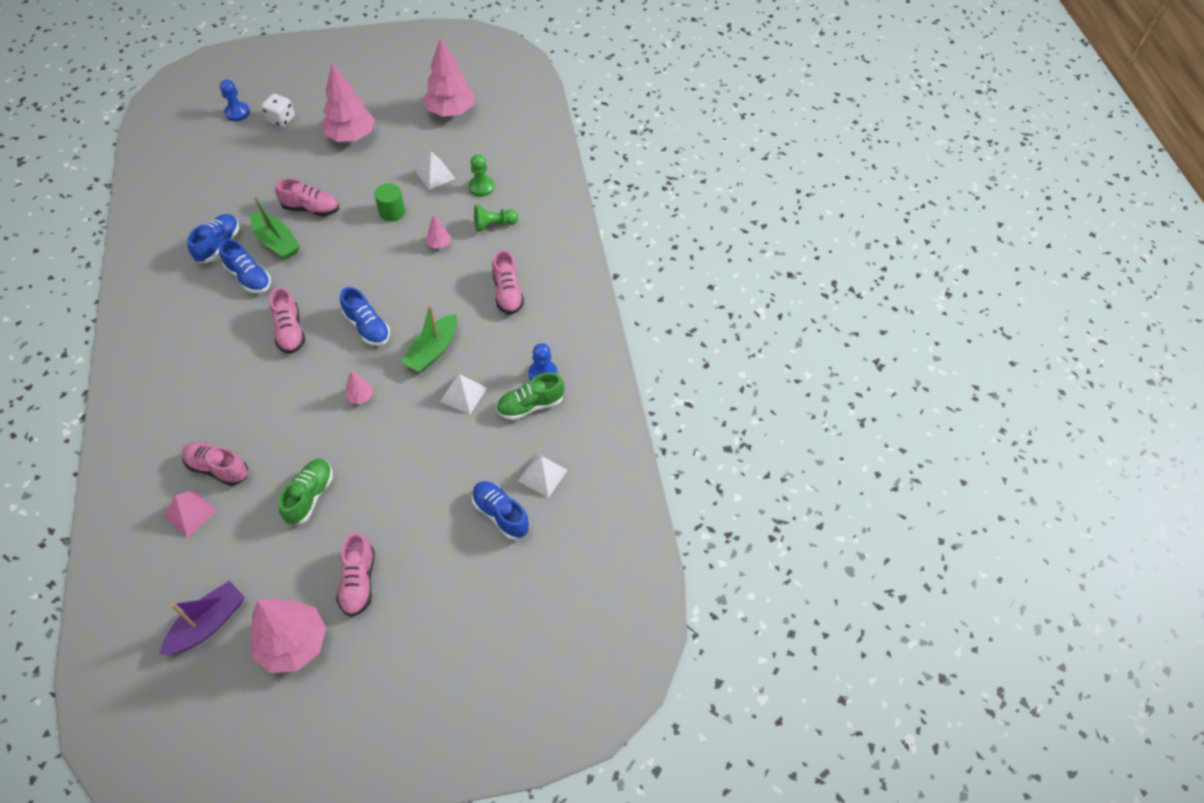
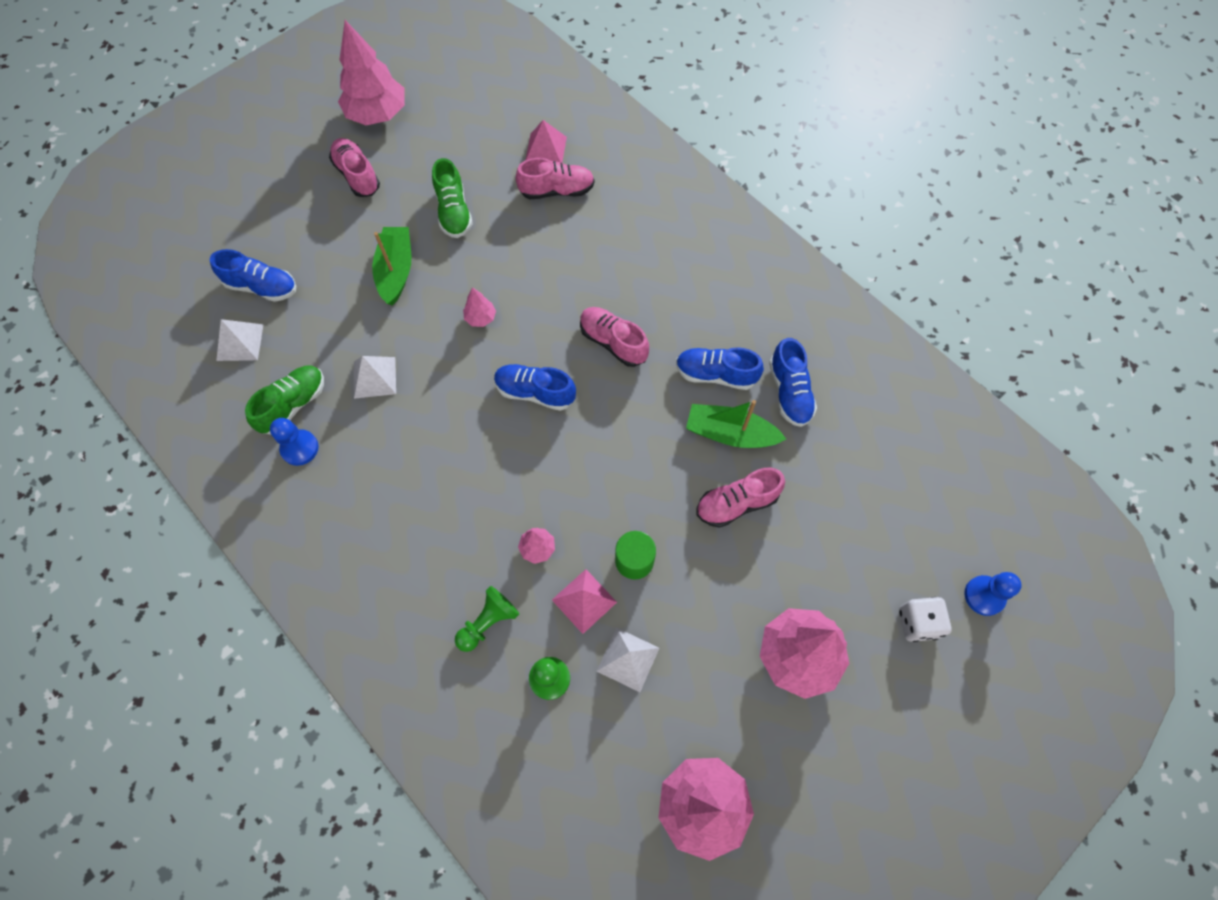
camera: 150 degrees right, 10 degrees up
(208, 624) = (456, 94): purple boat -> none
(433, 350) = (442, 406): green boat -> green boat (396, 271)
(435, 208) = (584, 600): none -> pink pyramid
(507, 293) = (404, 528): pink shoe -> none

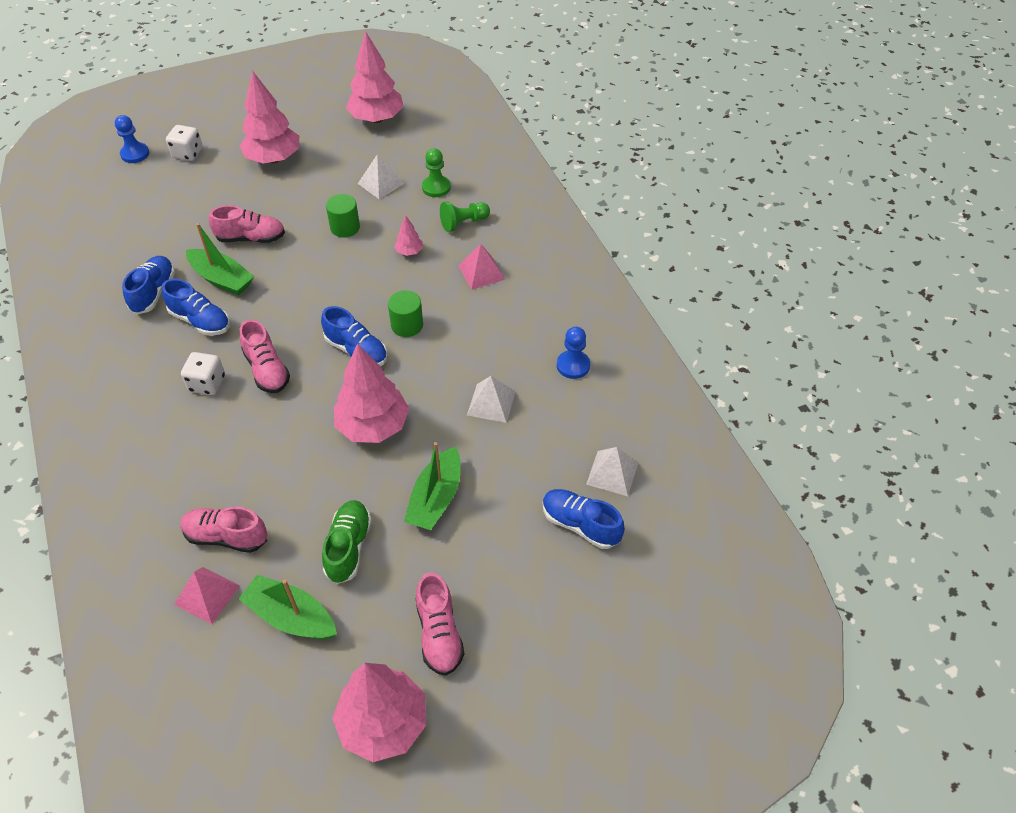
camera: 160 degrees left, 15 degrees down
(293, 405) = (571, 401): green shoe -> none
(474, 154) = (291, 616): none -> green boat
(480, 318) = (373, 426): pink tree -> pink tree, size x2.24
(496, 441) = (407, 325): none -> green cylinder
(584, 600) = (392, 217): pink pyramid -> pink pyramid (481, 272)
(661, 310) = (207, 383): none -> white dice

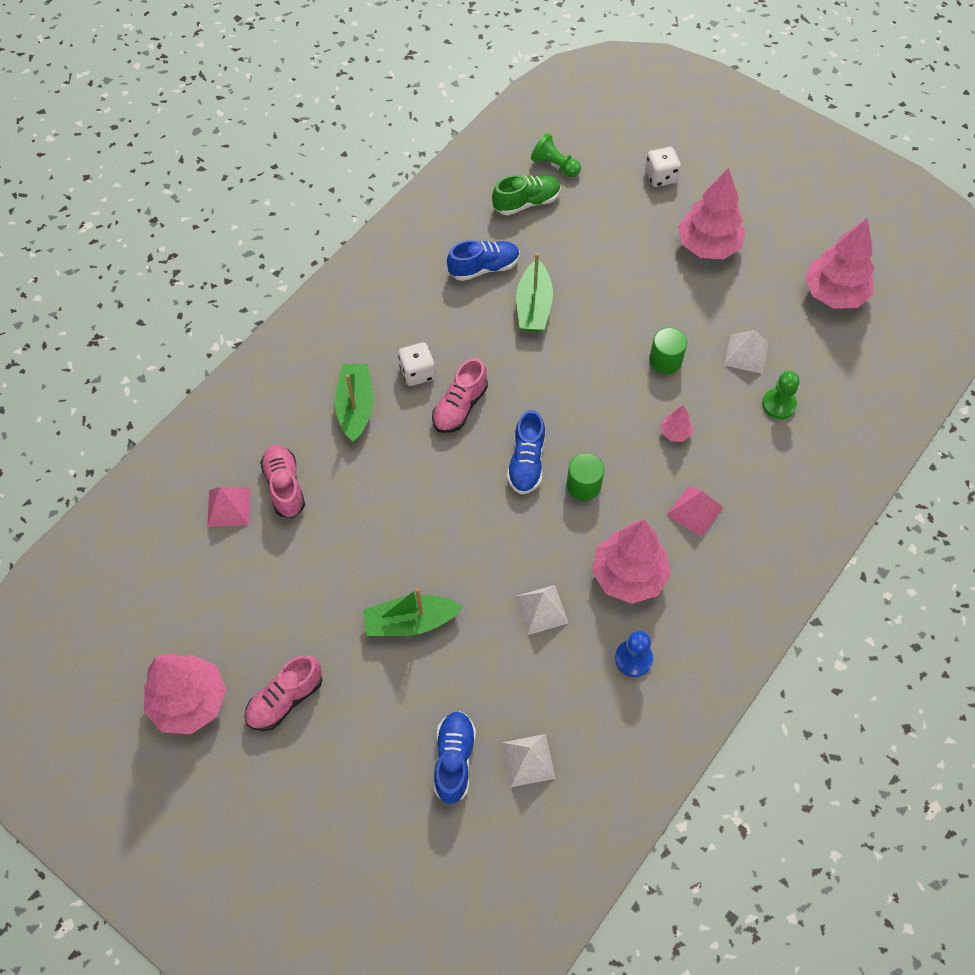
camera: 60 degrees right, 10 degrees up
(135, 154) = (628, 139): blue pawn -> none
(200, 321) = (478, 322): blue shoe -> none
(251, 238) = (596, 295): pink shoe -> none
(291, 616) = (242, 579): green boat -> green boat (355, 407)
(348, 547) = (325, 582): green shoe -> green shoe (526, 203)
(373, 426) = (454, 526): pink tree -> pink tree (628, 575)
(463, 223) = (749, 457): green pawn -> green pawn (554, 165)

